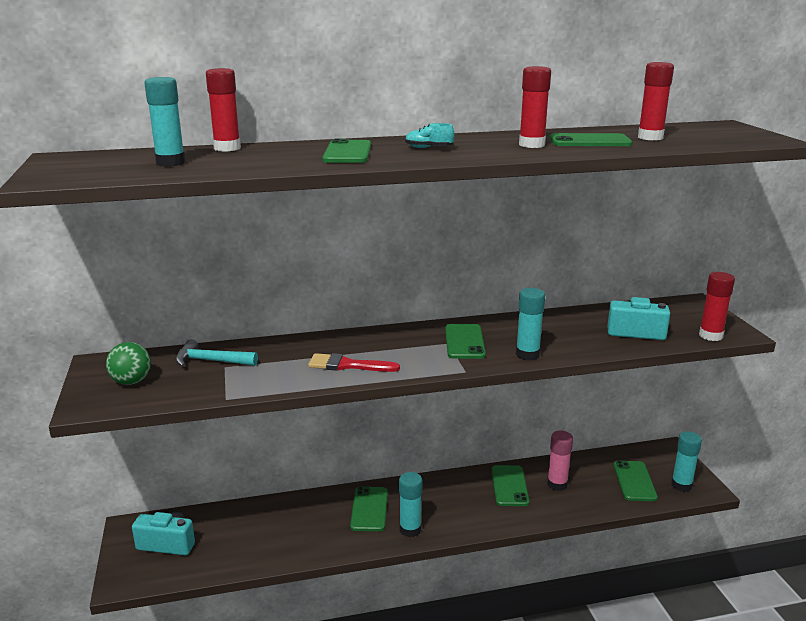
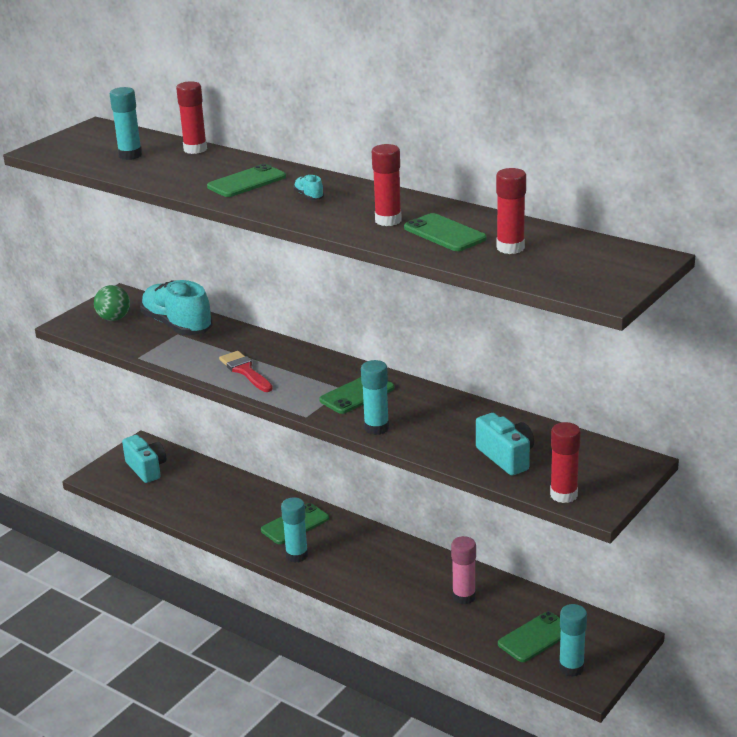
camera: 50 degrees right, 5 degrees up
(211, 361) = (177, 325): turquoise hammer -> turquoise shoe
(509, 486) = (423, 573): green phone -> none

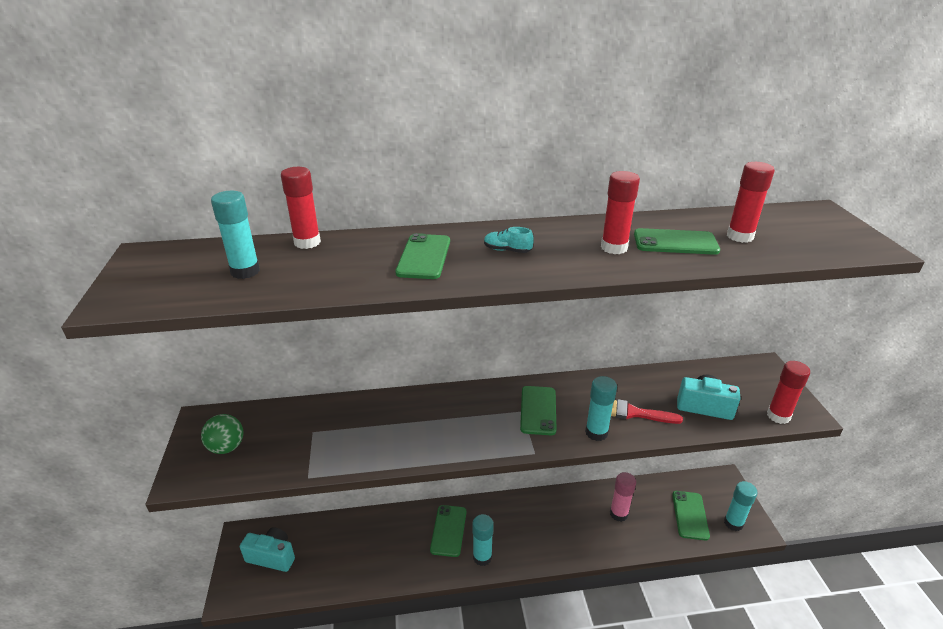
camera: 45 degrees left, 5 degrees up
(177, 325) = (301, 423): turquoise shoe -> none
(245, 371) = (425, 437): red brush -> red brush (633, 413)

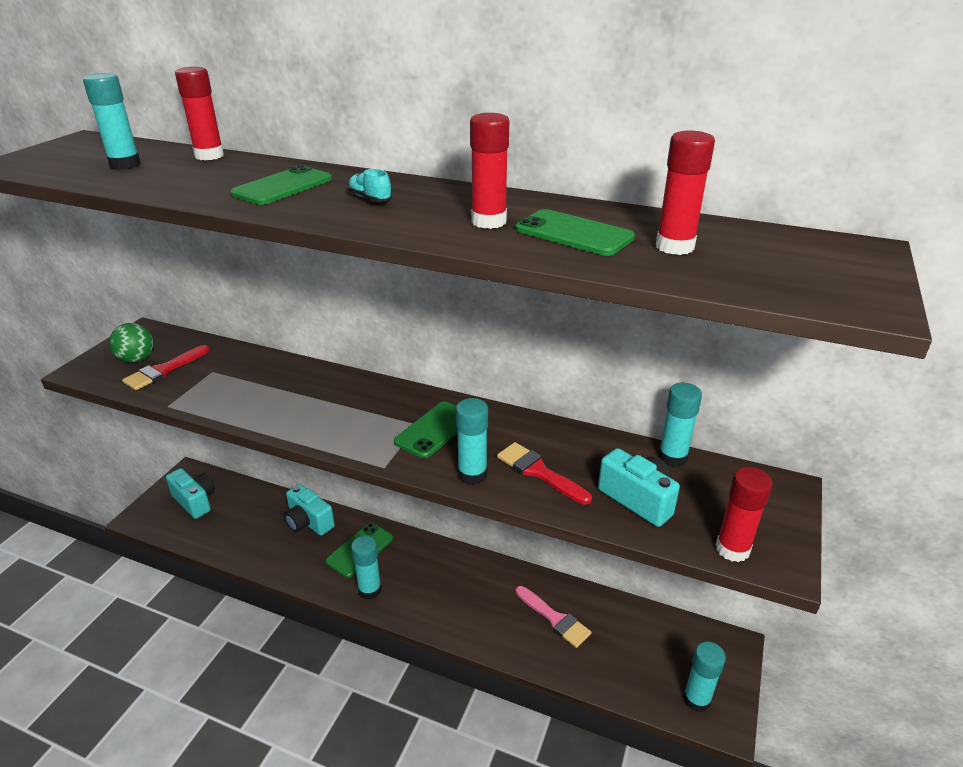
camera: 30 degrees right, 0 degrees up
(266, 448) = (163, 370): none -> red brush
(389, 528) = (308, 522): none -> turquoise camera
(618, 514) = (555, 619): pink glue stick -> pink brush
(690, 515) = (644, 662): green phone -> none
(694, 370) = (672, 457): none -> turquoise glue stick

